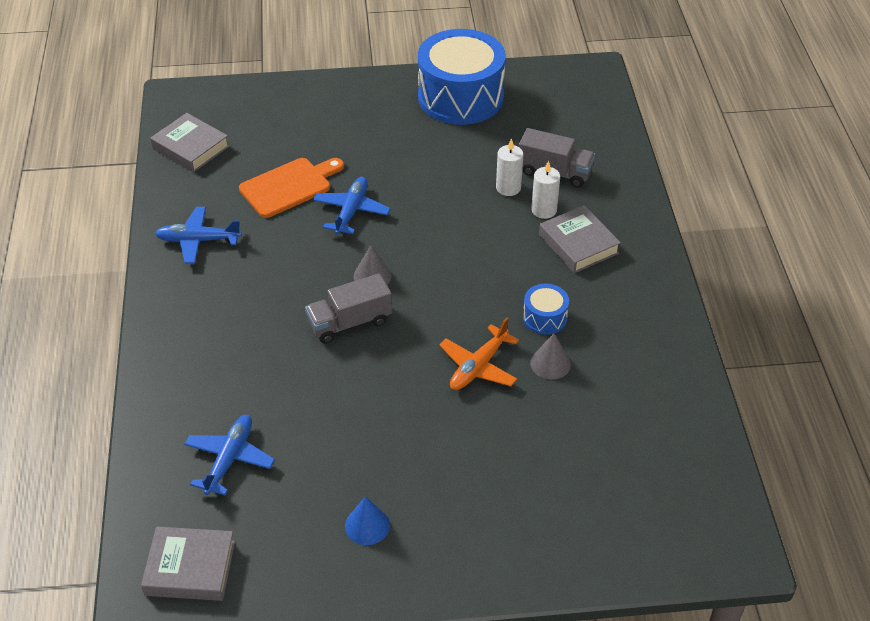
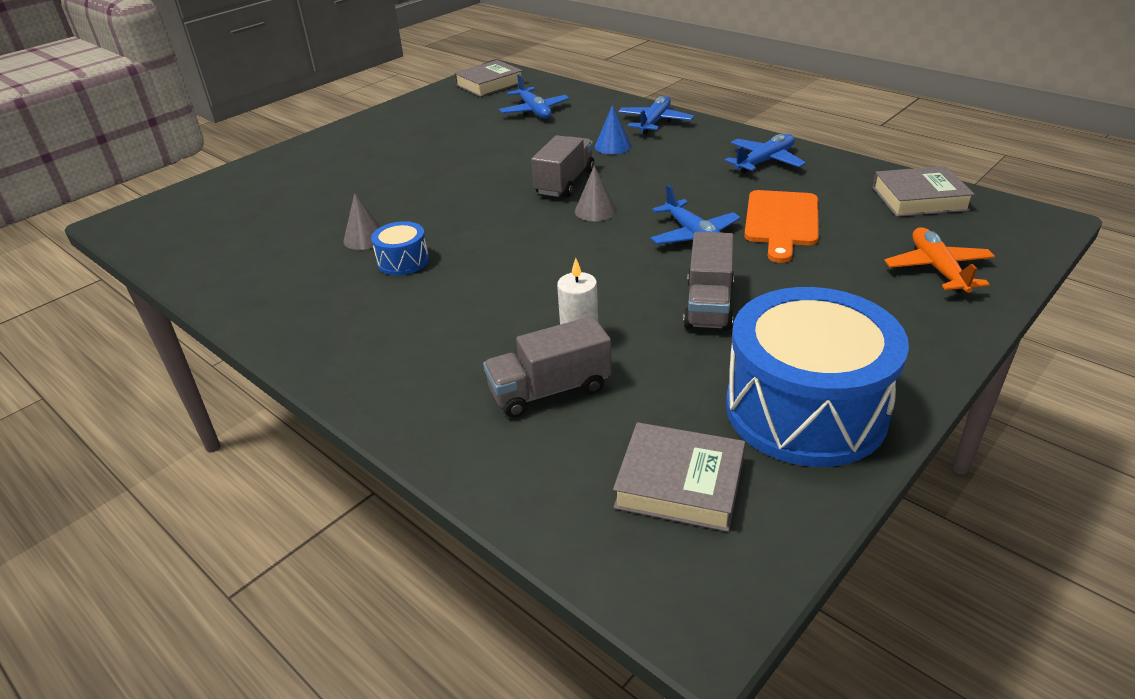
camera: 140 degrees right, 10 degrees down
(176, 349) = (654, 122): none -> blue plane
(367, 525) = (410, 128): blue cone -> blue cone (613, 146)
(418, 165) = (708, 304): none -> grey truck
(478, 366) = (426, 209): orange plane -> orange plane (937, 269)
(544, 210) = (510, 342): white candle -> none
(578, 244) = (432, 332): grey book -> grey book (679, 484)

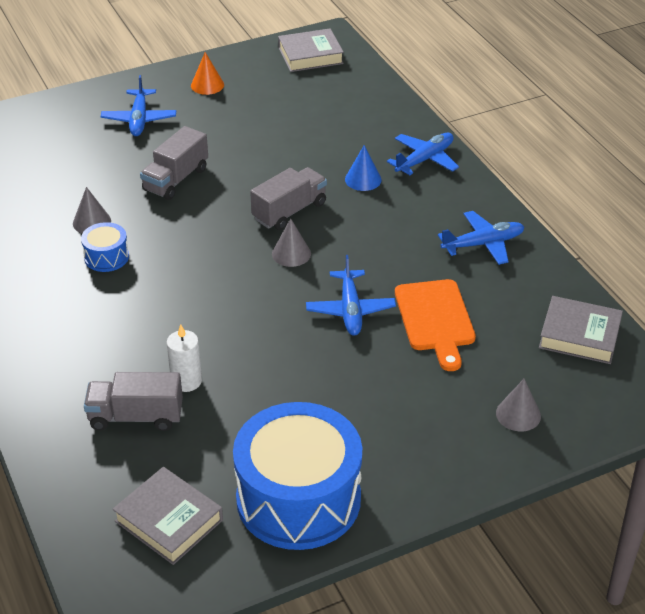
camera: 20 degrees right, 5 degrees up
(408, 120) = (207, 85): none -> orange cone
(534, 111) = (326, 108): blue plane -> blue plane (139, 119)
(708, 304) = (305, 383): grey truck -> grey truck (176, 179)
(781, 222) = (435, 319): orange cutting board -> orange cutting board turned 45 degrees counterclockwise
(937, 269) = (518, 414): orange plane -> grey cone

